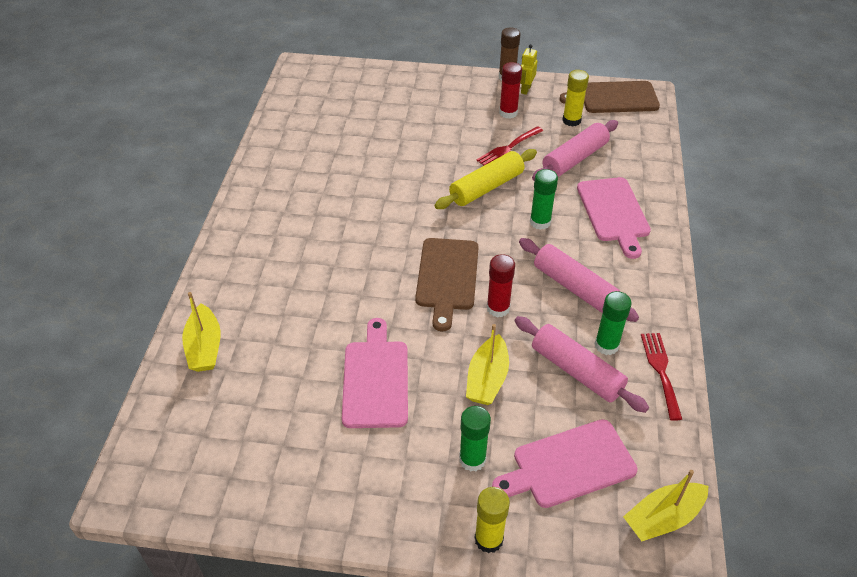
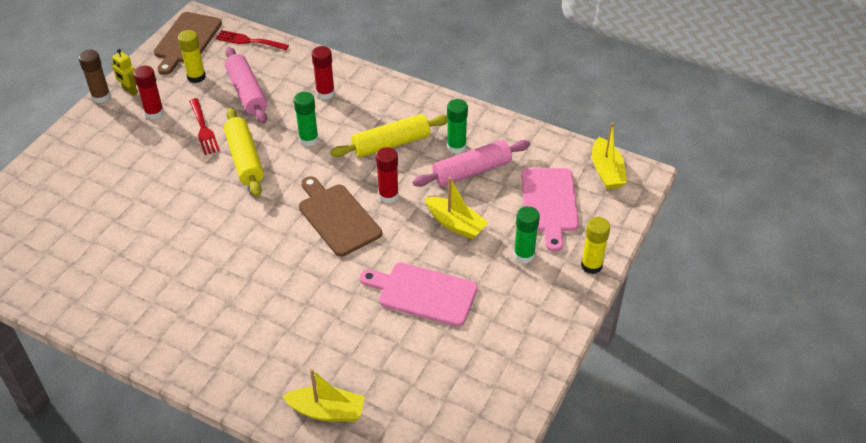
camera: 70 degrees left, 0 degrees up
(447, 277) = (337, 217): brown cutting board -> brown cutting board turned 150 degrees counterclockwise
(574, 287) = (391, 144): pink rolling pin -> yellow rolling pin
(613, 213) = (325, 93): pink cutting board -> red glue stick
(660, 370) = (492, 127): red fork -> red fork (248, 41)

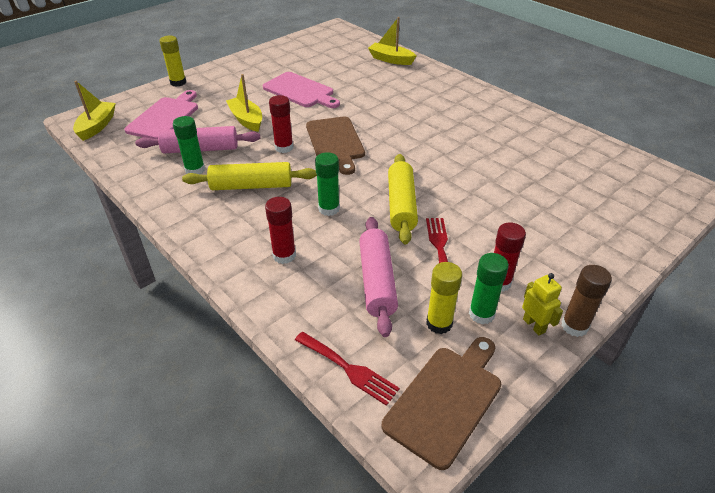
camera: 160 degrees left, 5 degrees down
(524, 255) = (215, 95): green glue stick -> green glue stick (481, 314)

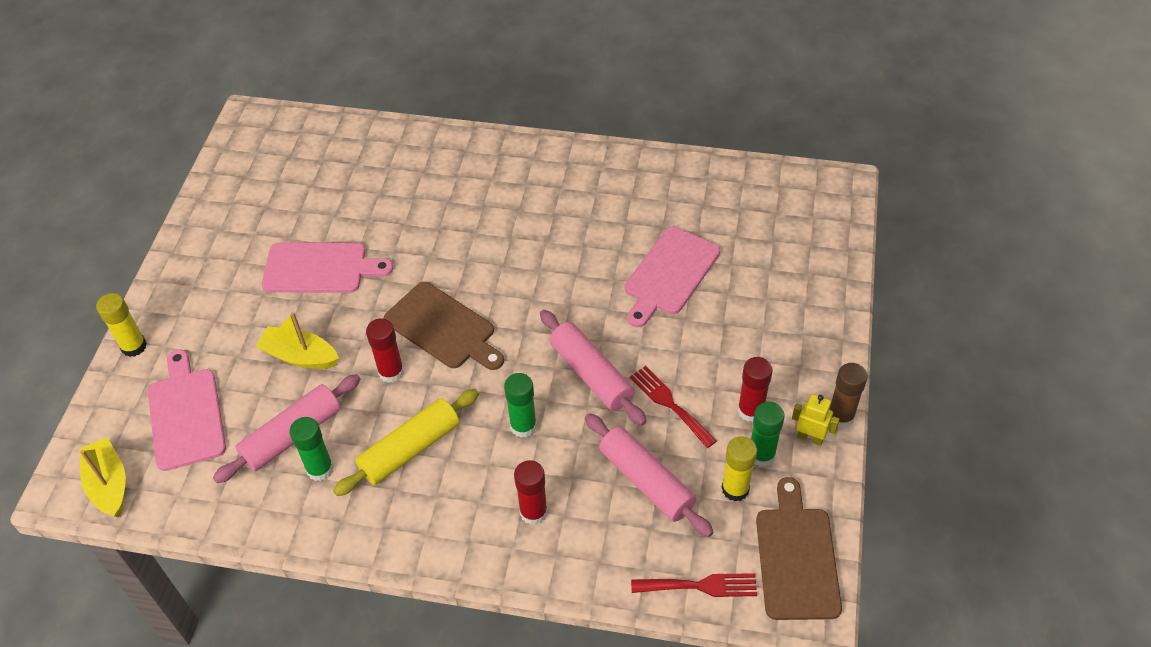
camera: 35 degrees left, 10 degrees up
(391, 59) = (383, 147): yellow boat -> none
(401, 205) = (591, 374): yellow rolling pin -> pink rolling pin
(509, 180) = (669, 274): none -> pink cutting board

